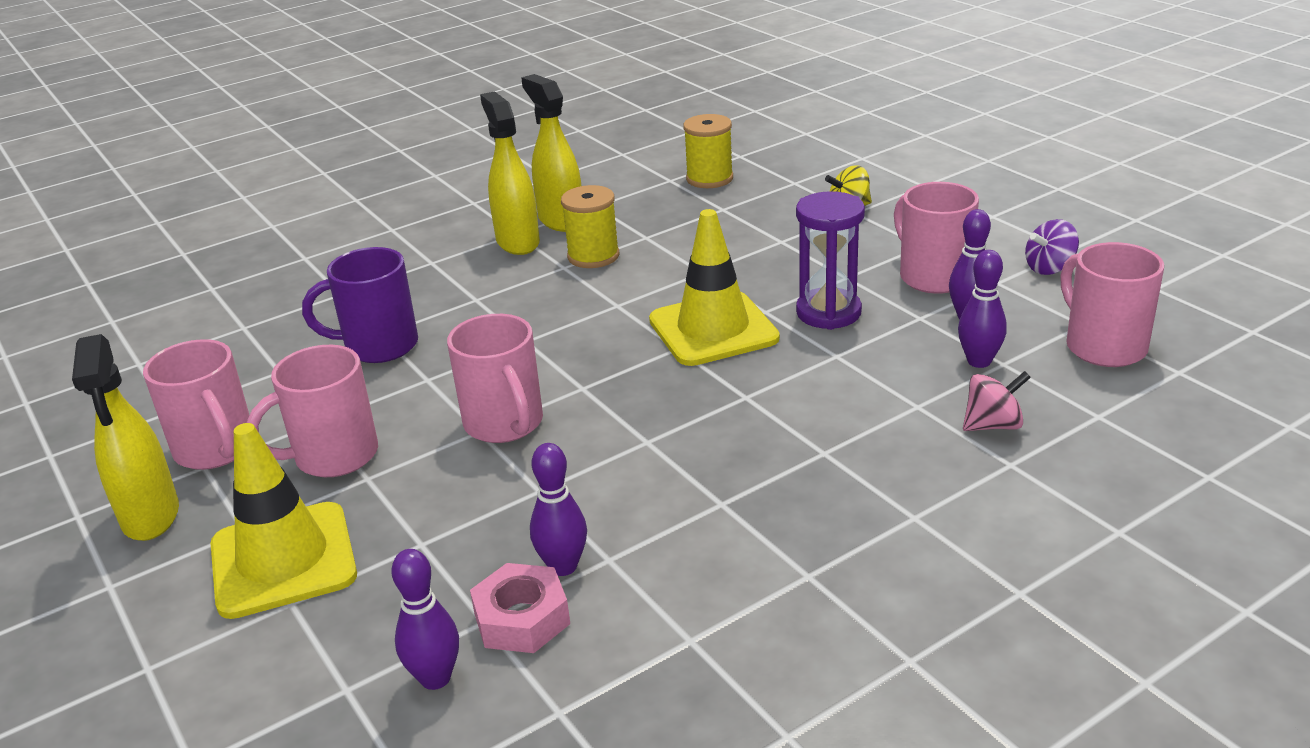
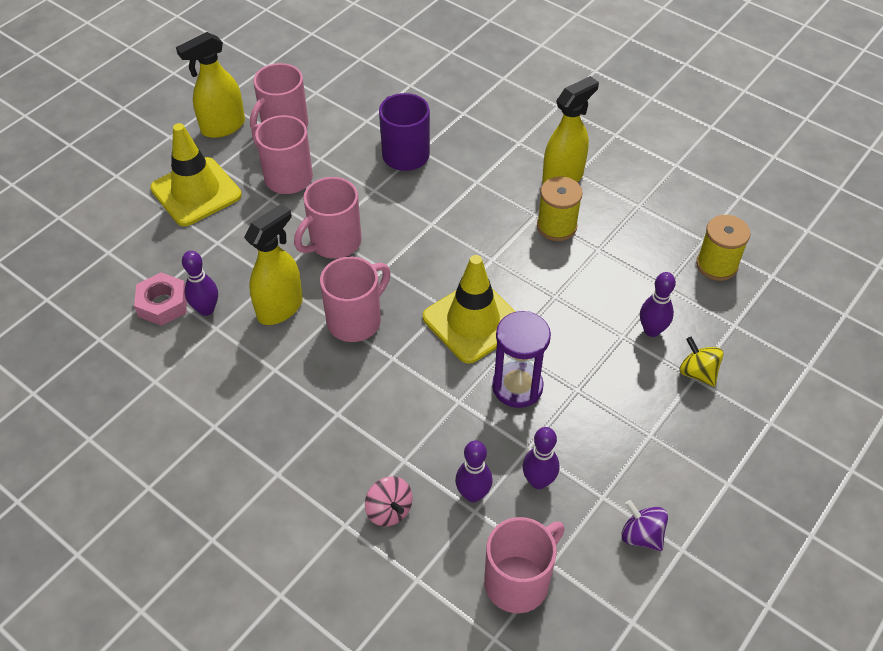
camera: 70 degrees right, 20 degrees up
(435, 678) = (117, 283): purple bowling pin -> purple bowling pin (652, 330)
(560, 220) = (605, 192): yellow spray bottle -> yellow spray bottle (280, 308)
(932, 276) = (597, 449): pink mug -> pink mug (356, 320)

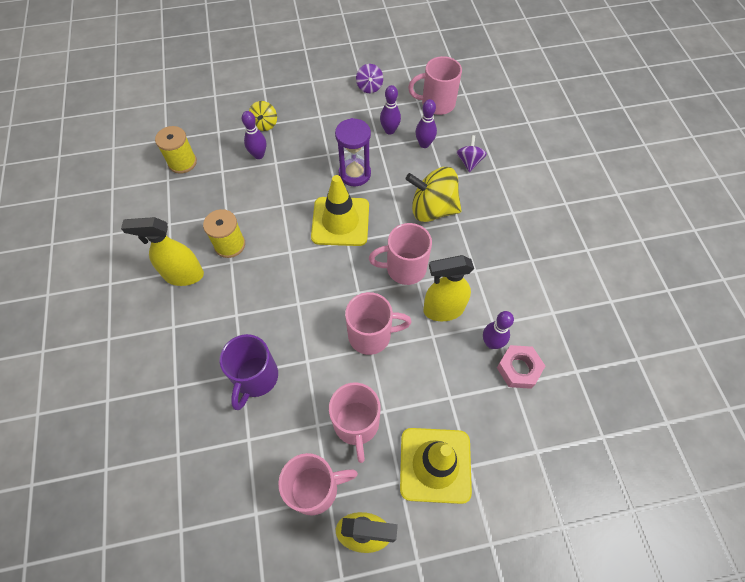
camera: 140 degrees left, 10 degrees up
(382, 408) = (432, 209): none -> yellow spinning top
(389, 510) = (469, 162): pink spinning top -> purple spinning top

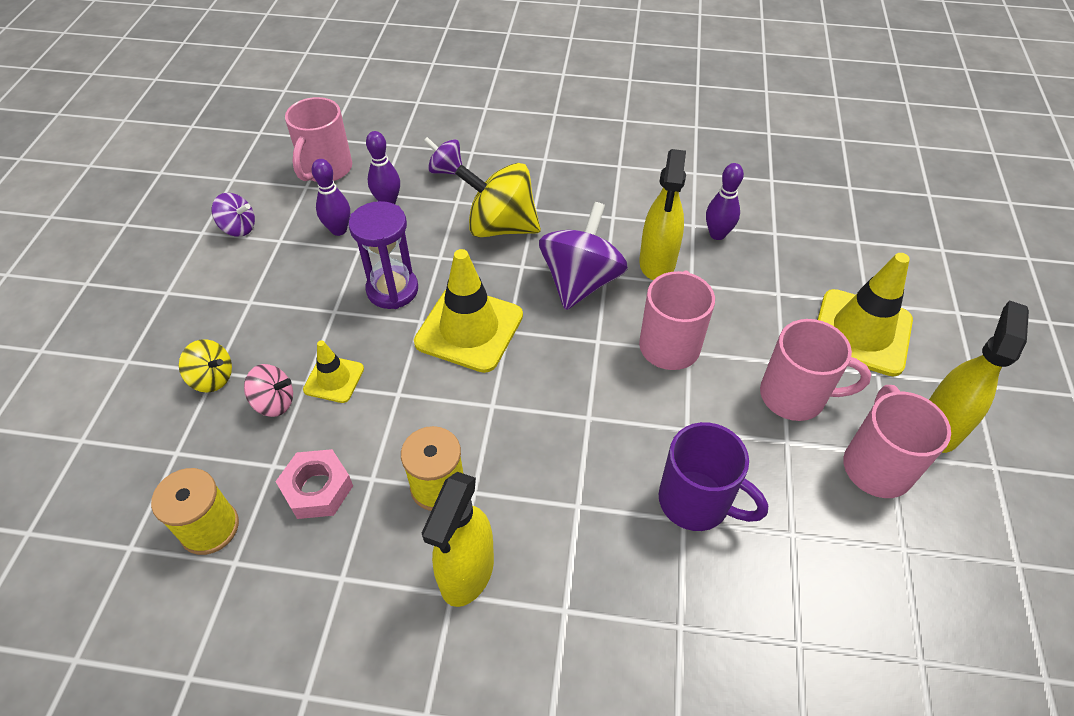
camera: 70 degrees left, 10 degrees down
(258, 155) = (274, 402): purple bowling pin -> pink spinning top
(282, 173) = (334, 379): none -> yellow traffic cone
(404, 268) = (580, 282): pink mug -> purple spinning top
(432, 209) = (501, 227): yellow spinning top -> yellow spinning top turned 75 degrees clockwise
(518, 369) = (757, 223): pink nut -> pink nut (317, 489)

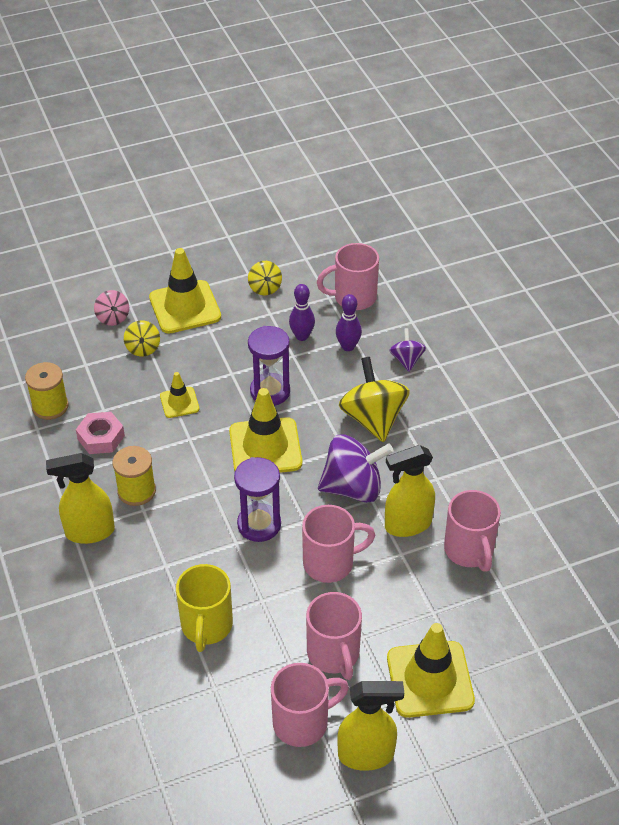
camera: 60 degrees right, 5 degrees down
(190, 309) = (185, 307): none -> yellow traffic cone
(238, 228) = (265, 288): purple spinning top -> yellow spinning top
(274, 402) = (145, 385): pink spinning top -> pink spinning top (113, 318)
(576, 383) = (259, 524): none -> purple hourglass
(696, 502) = (206, 626): purple mug -> yellow mug
(717, 234) = (469, 551): purple bowling pin -> pink mug

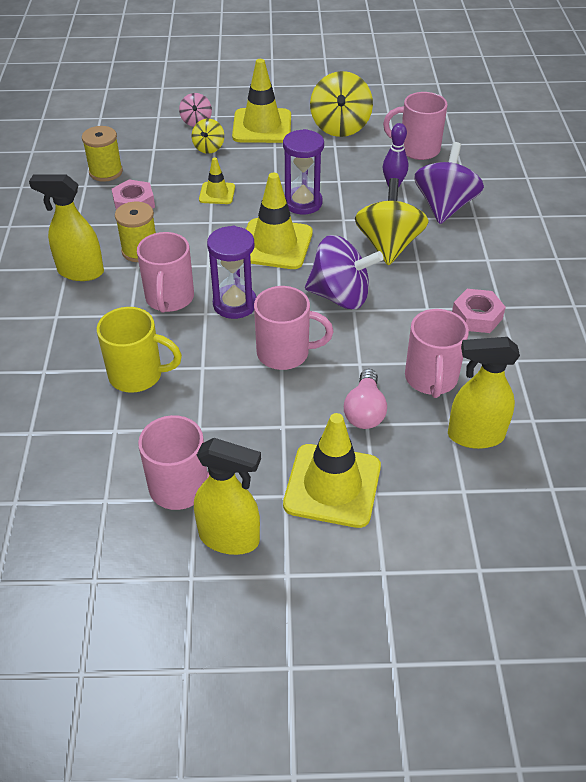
camera: 20 degrees right, 0 degrees up
(206, 626) = (138, 375): yellow mug -> yellow mug turned 105 degrees counterclockwise
(265, 288) = (340, 127): yellow spinning top -> yellow spinning top, size x1.89
(302, 336) = (354, 168): purple bowling pin -> none
(334, 654) = (246, 434): pink mug -> pink mug (169, 299)
(406, 360) = (444, 206): purple spinning top -> purple spinning top, size x1.89
(407, 525) = (378, 340): yellow spray bottle -> yellow spray bottle (475, 435)
(426, 600) = (365, 411): none -> pink light bulb
(483, 474) = (477, 316): none -> pink nut

